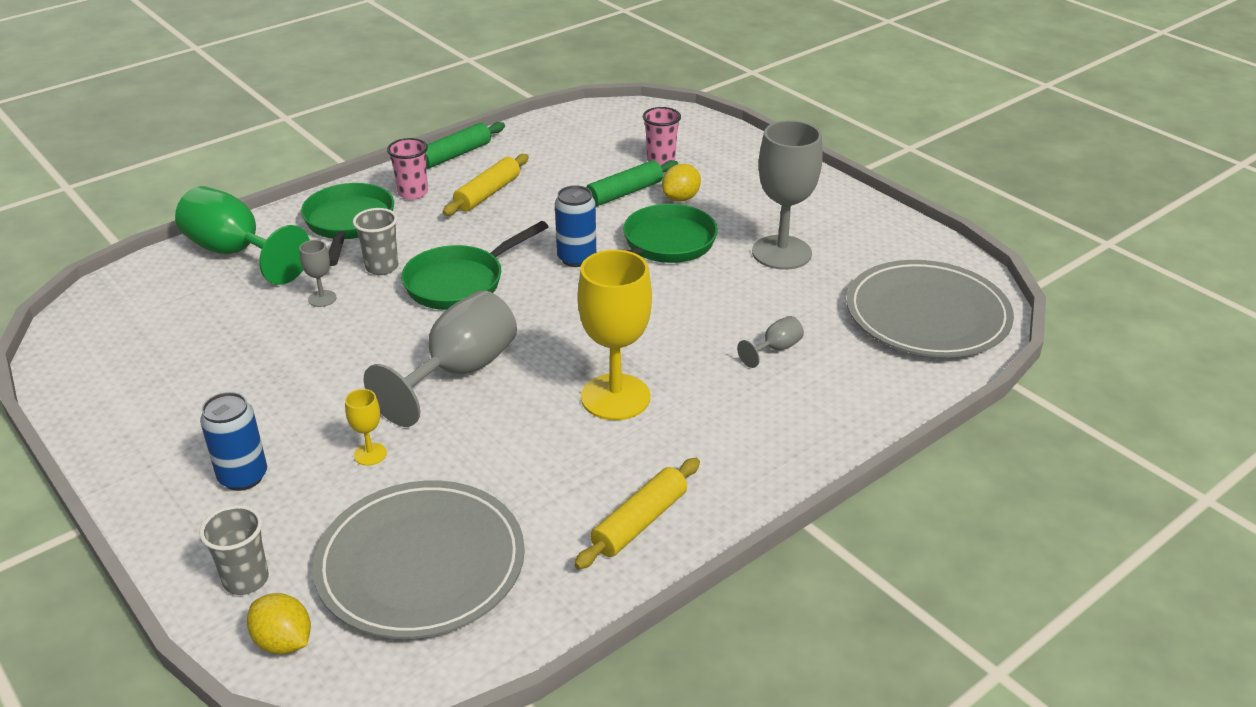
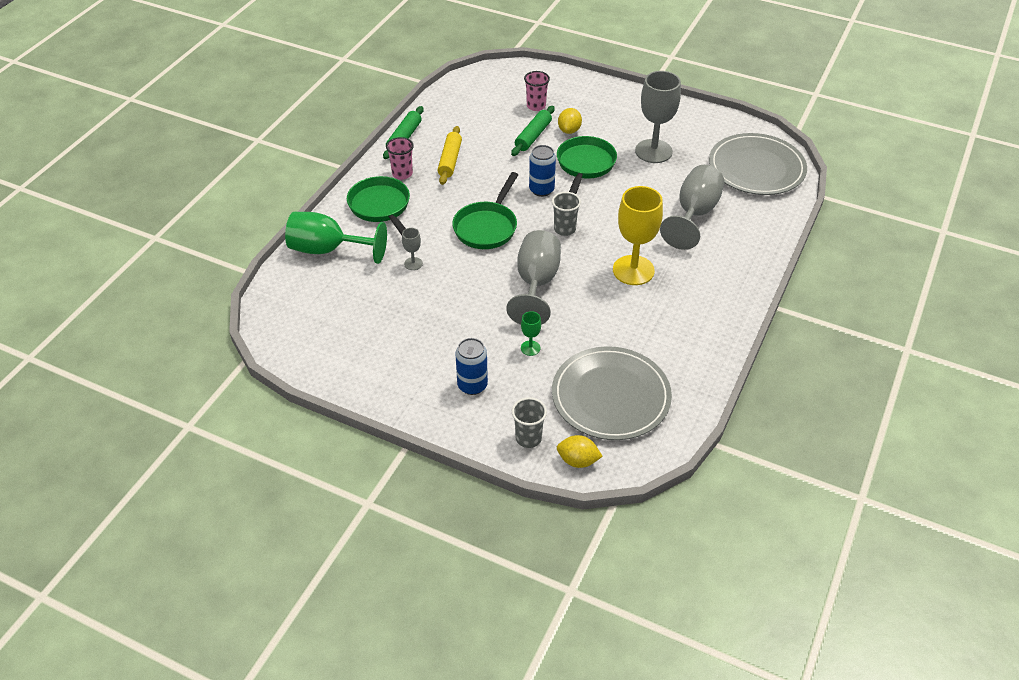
camera: 25 degrees left, 10 degrees up
(370, 454) = (530, 348): yellow goblet -> green goblet
(382, 267) = (430, 231): grey cup -> grey cup (564, 229)
(640, 522) = (700, 335): yellow rolling pin -> none
(775, 349) = (694, 214): grey goblet -> grey goblet, size x2.26

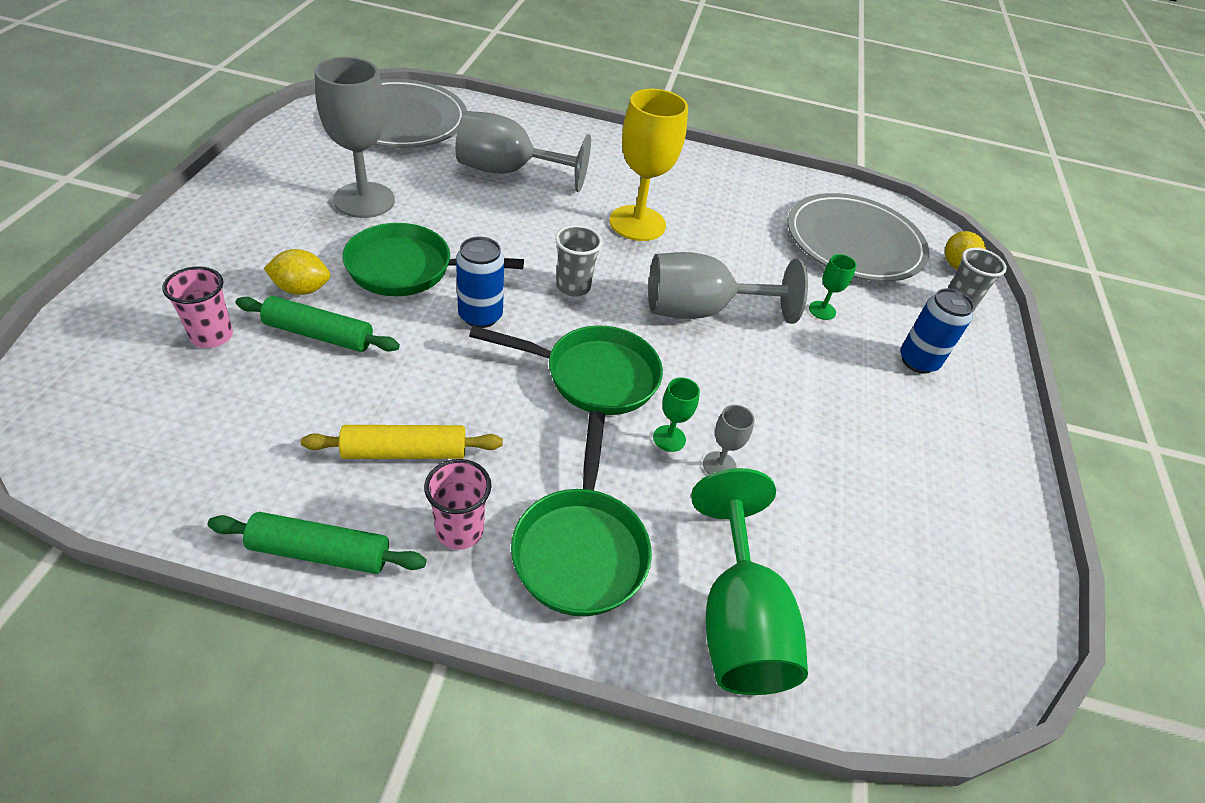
camera: 110 degrees left, 0 degrees up
(381, 208) = (580, 548): green pan -> green pan turned 45 degrees counterclockwise
(436, 248) = (669, 438): none -> green goblet

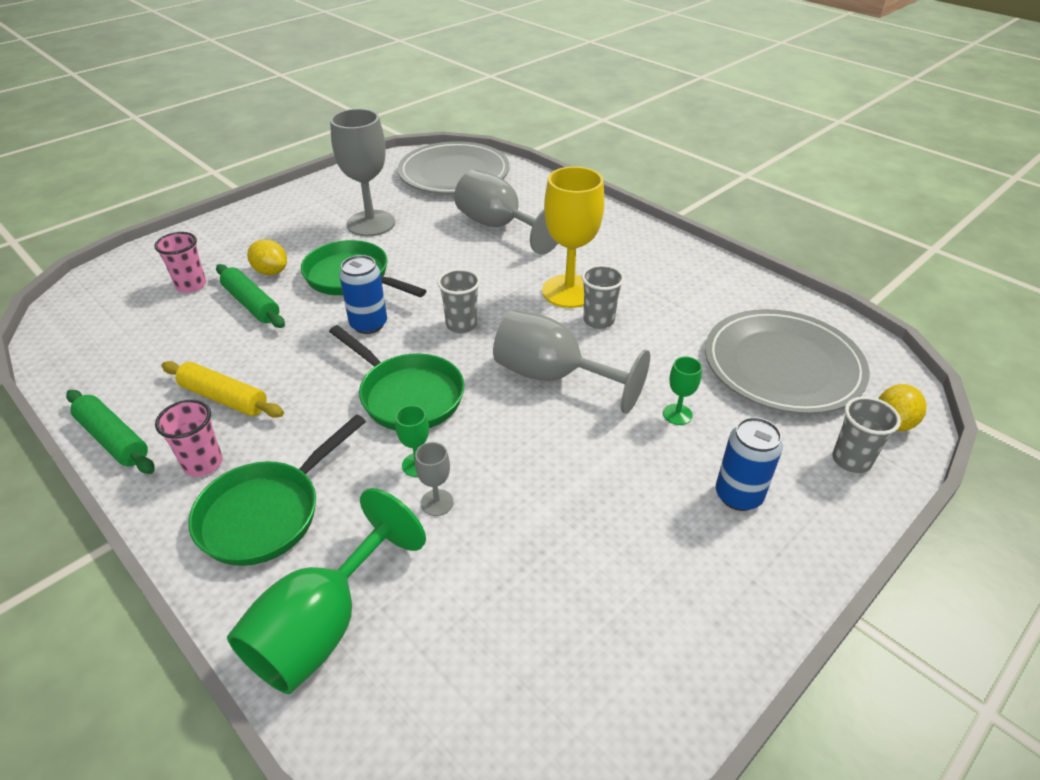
camera: 40 degrees right, 5 degrees down
(688, 245) = (598, 320): none -> grey cup

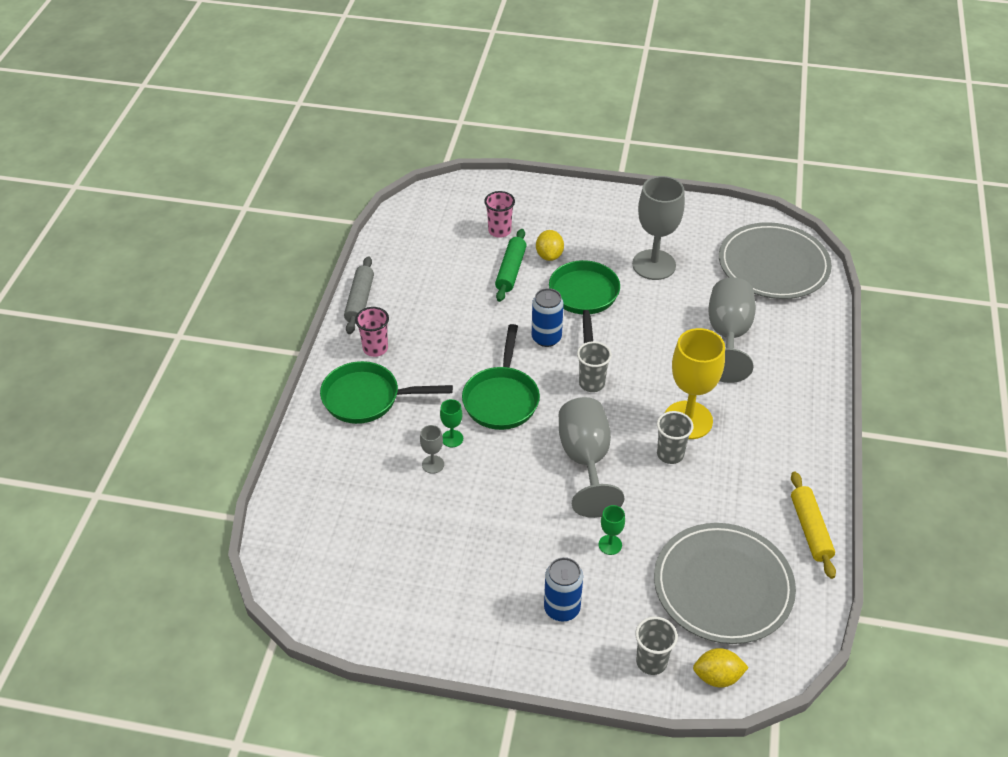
camera: 55 degrees right, 5 degrees up
(113, 439) = (359, 301): green rolling pin -> grey rolling pin
(224, 398) = (425, 320): yellow rolling pin -> yellow rolling pin (810, 529)
(322, 626) = (323, 467): green goblet -> none

